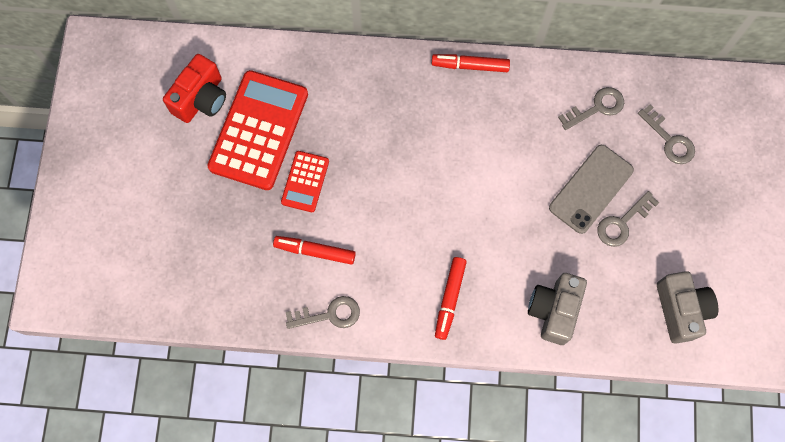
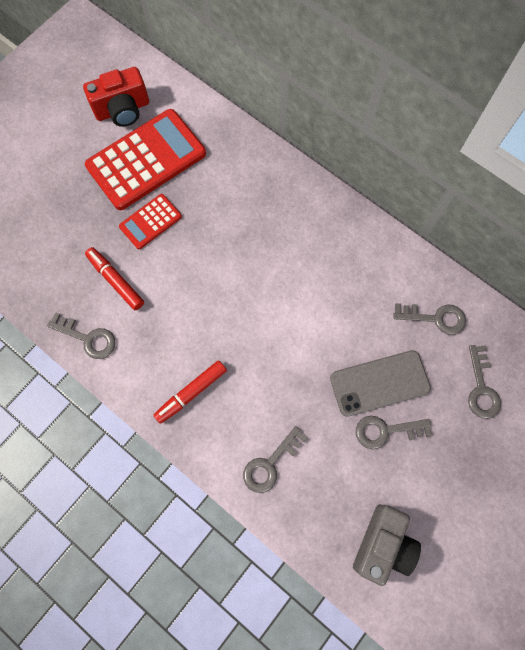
camera: 35 degrees right, 0 degrees up
(470, 66) = (351, 215): red marker -> none
(553, 310) = (270, 464): grey camera -> grey key

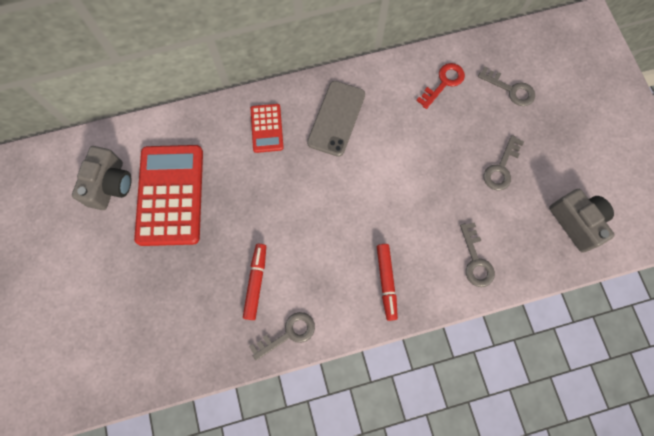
camera: 55 degrees left, 0 degrees up
(116, 281) = (256, 282): red marker -> red marker turned 105 degrees clockwise
(122, 109) = (110, 185): red camera -> grey camera
(150, 222) = (226, 225): red calculator -> red calculator (267, 128)
(379, 383) = (465, 149): grey phone -> grey phone (336, 118)
(435, 318) = (443, 83): grey key -> red key

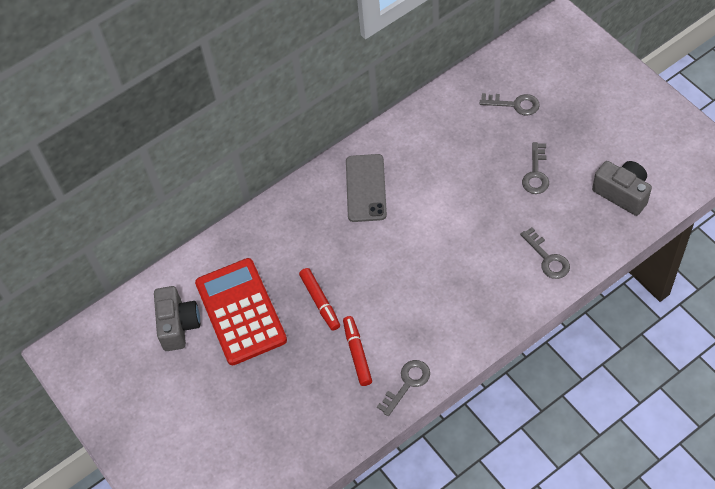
camera: 15 degrees left, 15 degrees down
(267, 128) = (304, 221): red calculator -> none
(386, 282) = (476, 307): red marker -> red marker (320, 302)
(443, 83) = (451, 121): red key -> none

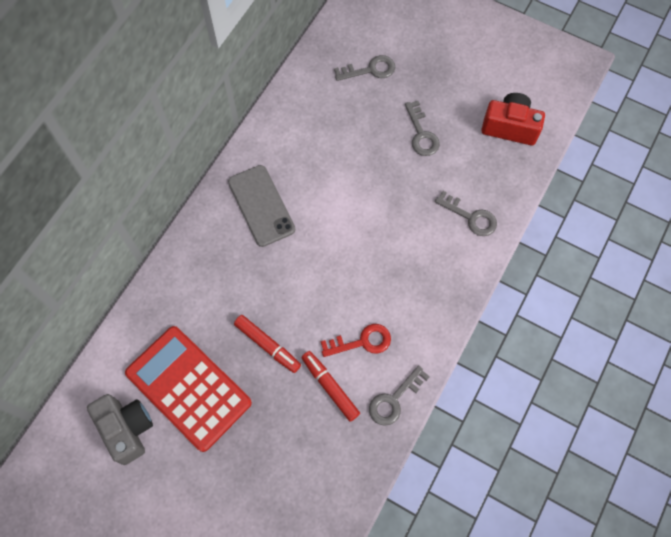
camera: 30 degrees left, 10 degrees up
(401, 327) = (362, 342): none -> red key
(407, 383) = (394, 400): grey key -> grey key turned 150 degrees counterclockwise
(622, 193) = (510, 127): grey camera -> red camera

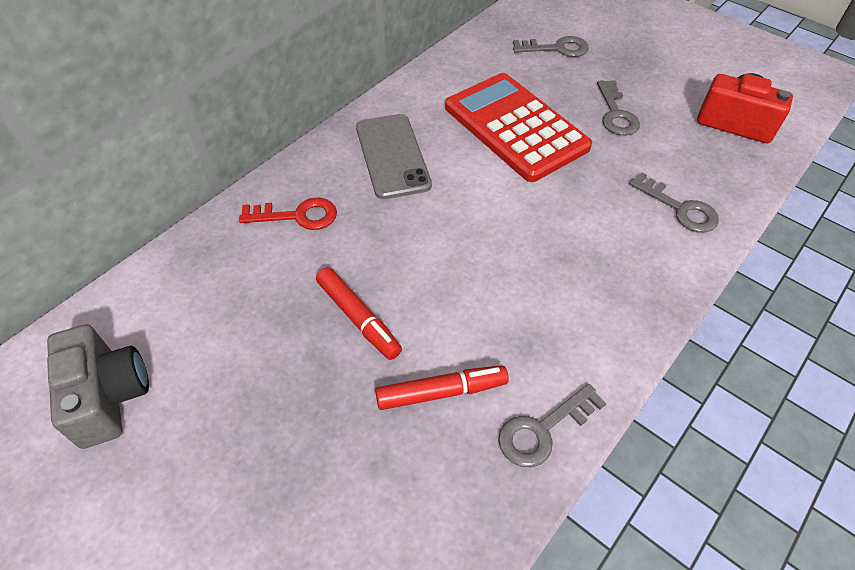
camera: 10 degrees right, 15 degrees down
(188, 388) = (223, 355): red calculator -> red calculator (515, 127)
(330, 387) = (441, 392): red marker -> red marker turned 105 degrees clockwise
(362, 342) = (502, 337): red key -> red key (297, 216)

